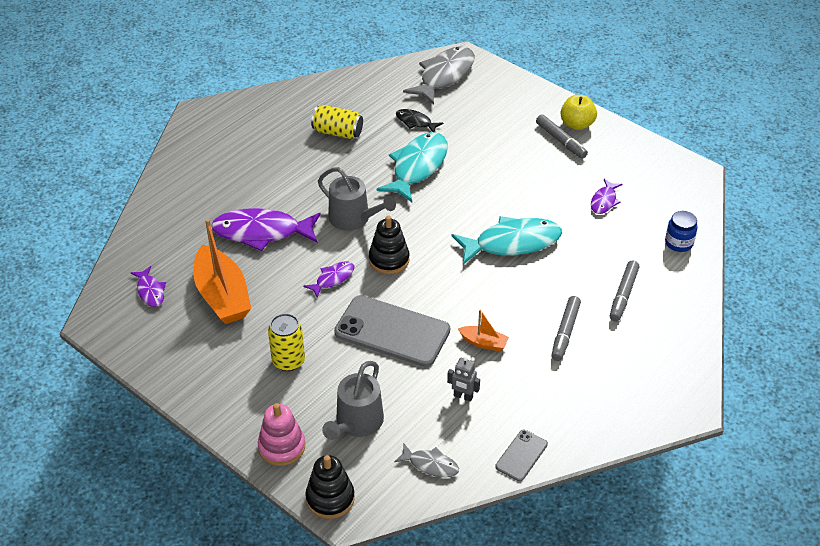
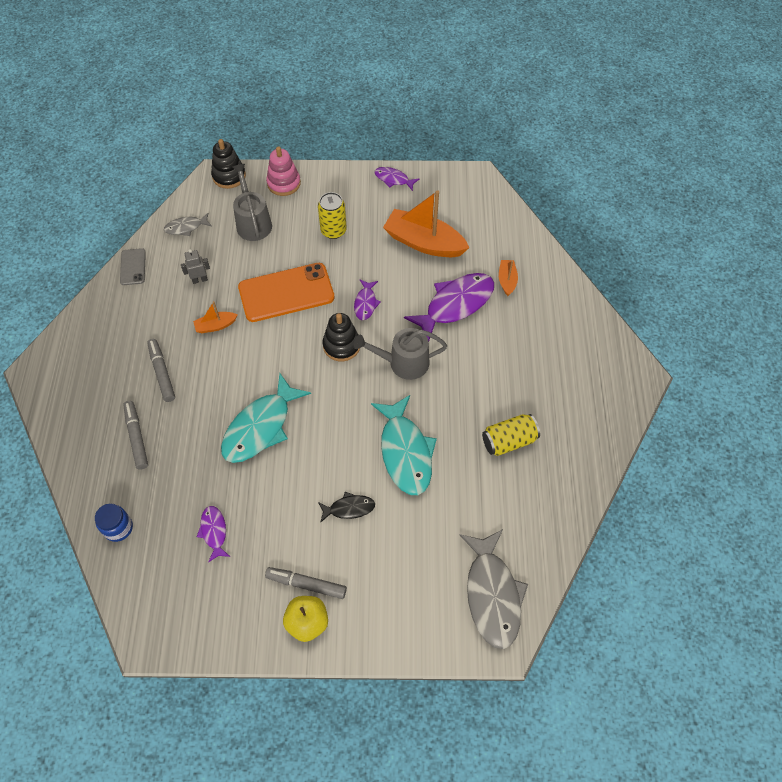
camera: 140 degrees right, 15 degrees up
(150, 291) = (472, 215): purple fish -> purple fish (393, 179)
(198, 223) = (507, 280): none -> orange boat
(392, 331) = (286, 293): grey phone -> orange phone
(415, 122) = (457, 505): black fish -> black fish (349, 508)

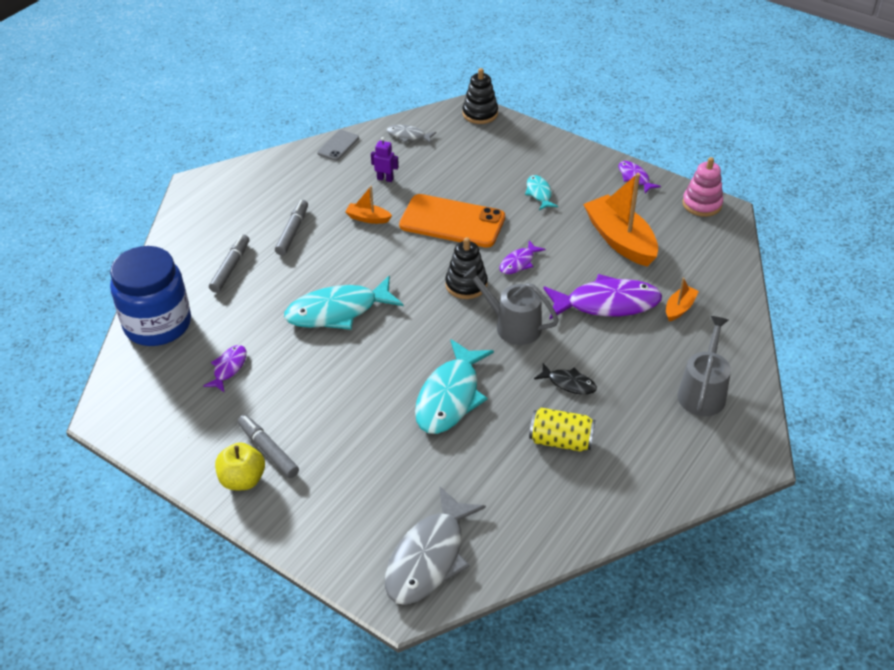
camera: 35 degrees right, 15 degrees down
(118, 528) = (158, 324): blue jar -> blue jar, size x2.21
(200, 280) = (385, 179): grey robot -> purple robot
(253, 222) = (470, 156): grey watering can -> grey watering can (702, 392)
(284, 183) = (525, 139): pink stacking toy -> pink stacking toy (702, 204)
(333, 230) = (539, 193): yellow can -> turquoise fish
(349, 508) = (358, 413): black fish -> black fish (569, 383)

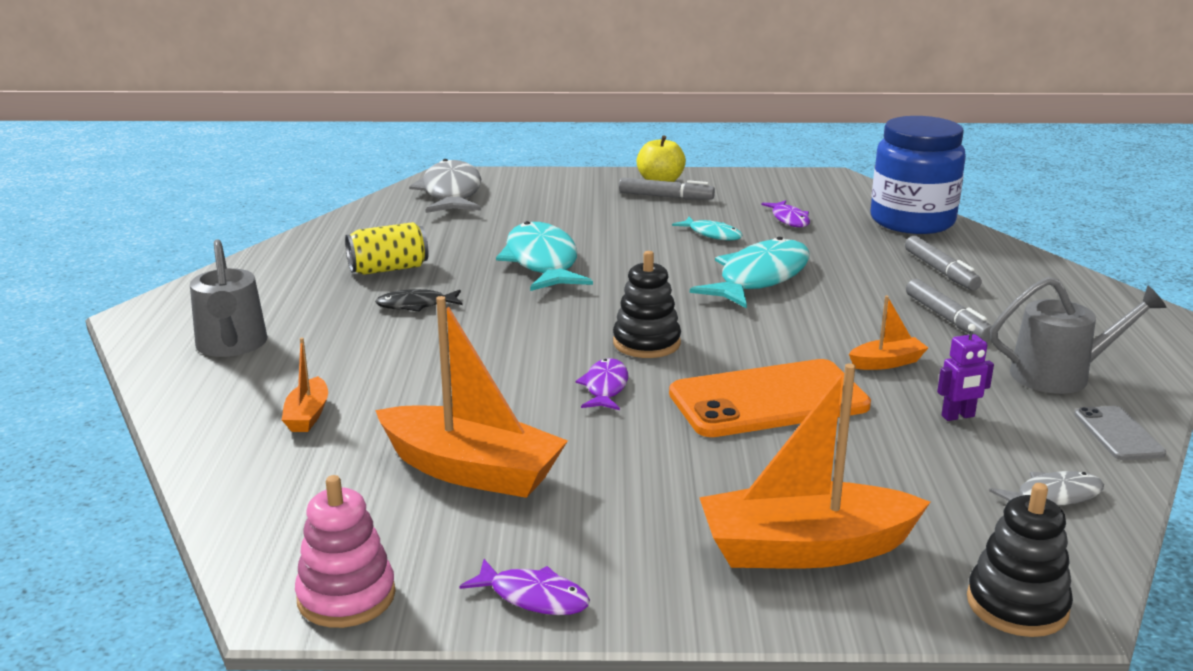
camera: 145 degrees right, 20 degrees down
(513, 326) = (537, 327): grey watering can -> grey watering can (1059, 375)
(523, 155) = (804, 549): none -> orange boat
(539, 193) = (688, 491): turquoise fish -> turquoise fish (712, 234)
(607, 303) = (427, 386): purple fish -> none

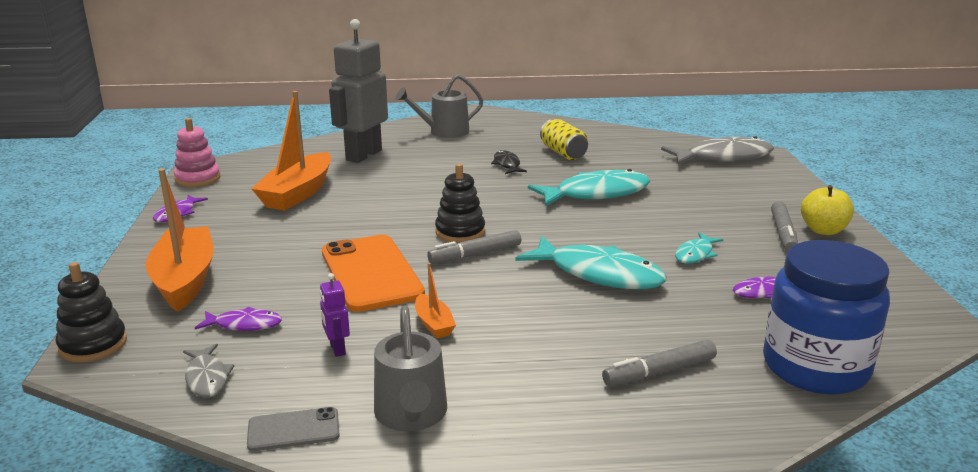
camera: 85 degrees right, 0 degrees up
(307, 415) = (363, 155): orange boat -> grey robot
(605, 387) = (392, 221): purple fish -> purple fish (244, 325)
(947, 319) = (532, 363): grey marker -> grey marker (475, 254)

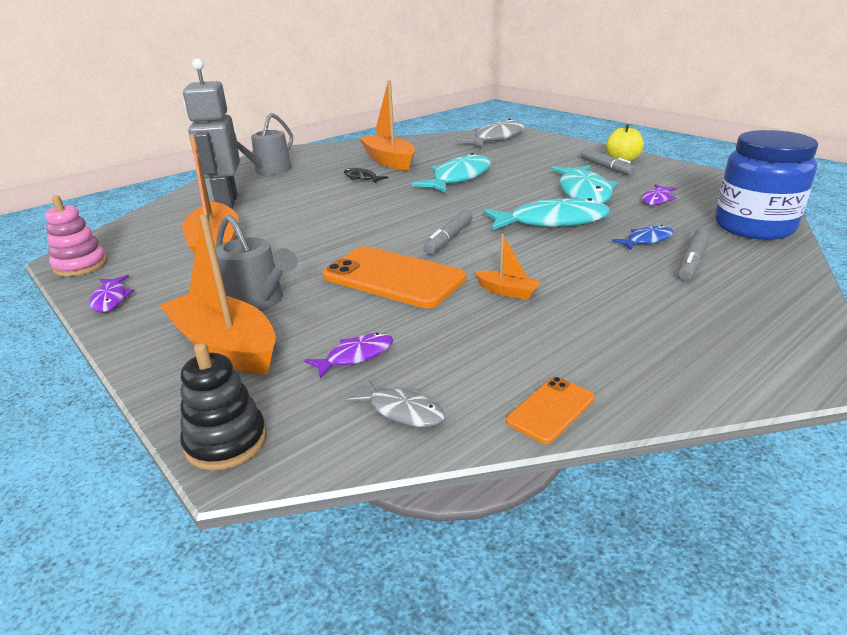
camera: 35 degrees left, 5 degrees up
(293, 430) = (551, 410): grey phone -> orange phone
(337, 349) = (470, 338): purple robot -> none
(411, 414) = (609, 354): grey watering can -> grey watering can (258, 301)
(460, 232) = (409, 228): black stacking toy -> none
(563, 153) = (389, 161): yellow can -> orange boat
(657, 331) = (646, 240): none -> blue fish
(695, 254) = (583, 192): turquoise fish -> turquoise fish, size x2.00

